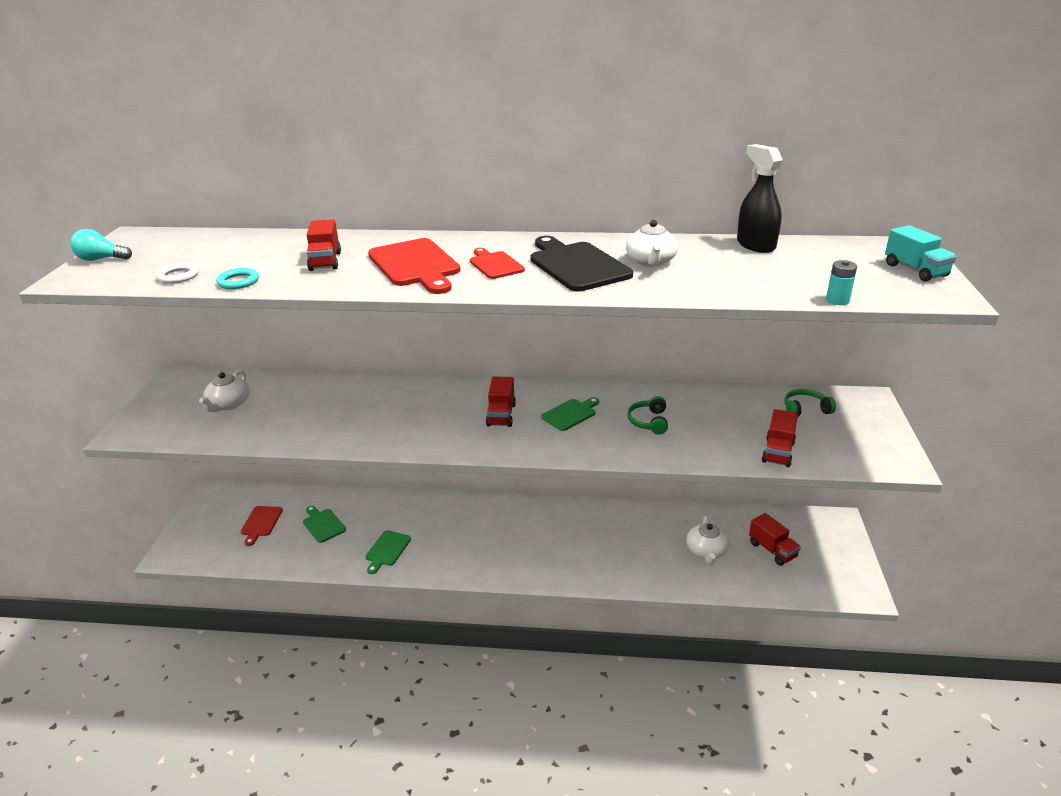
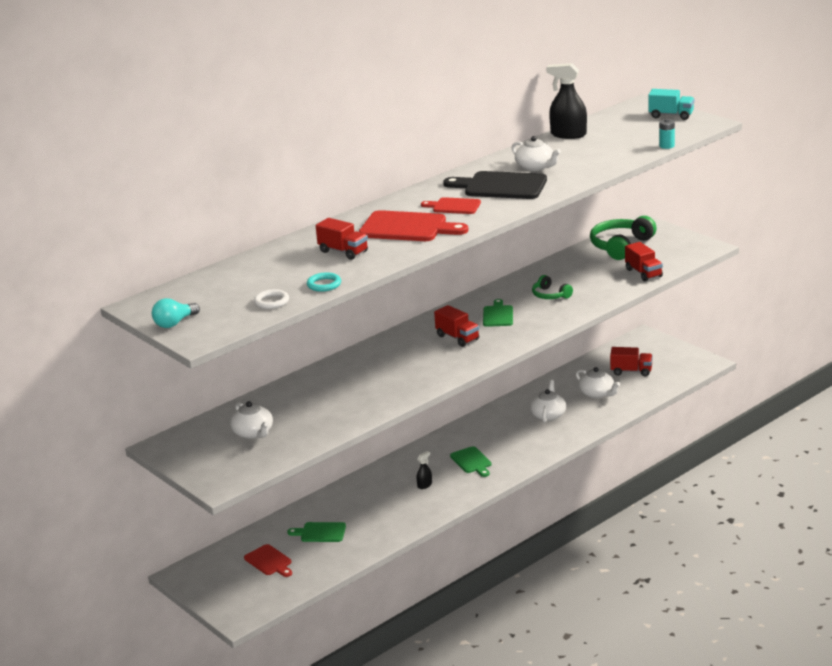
camera: 45 degrees left, 5 degrees down
(387, 550) = (398, 514): green cutting board -> green cutting board (472, 461)
(445, 538) = (424, 485): none -> black spray bottle
(633, 543) = (548, 415): none -> white teapot
(805, 409) = (621, 246): green headphones -> green headphones, size x1.79

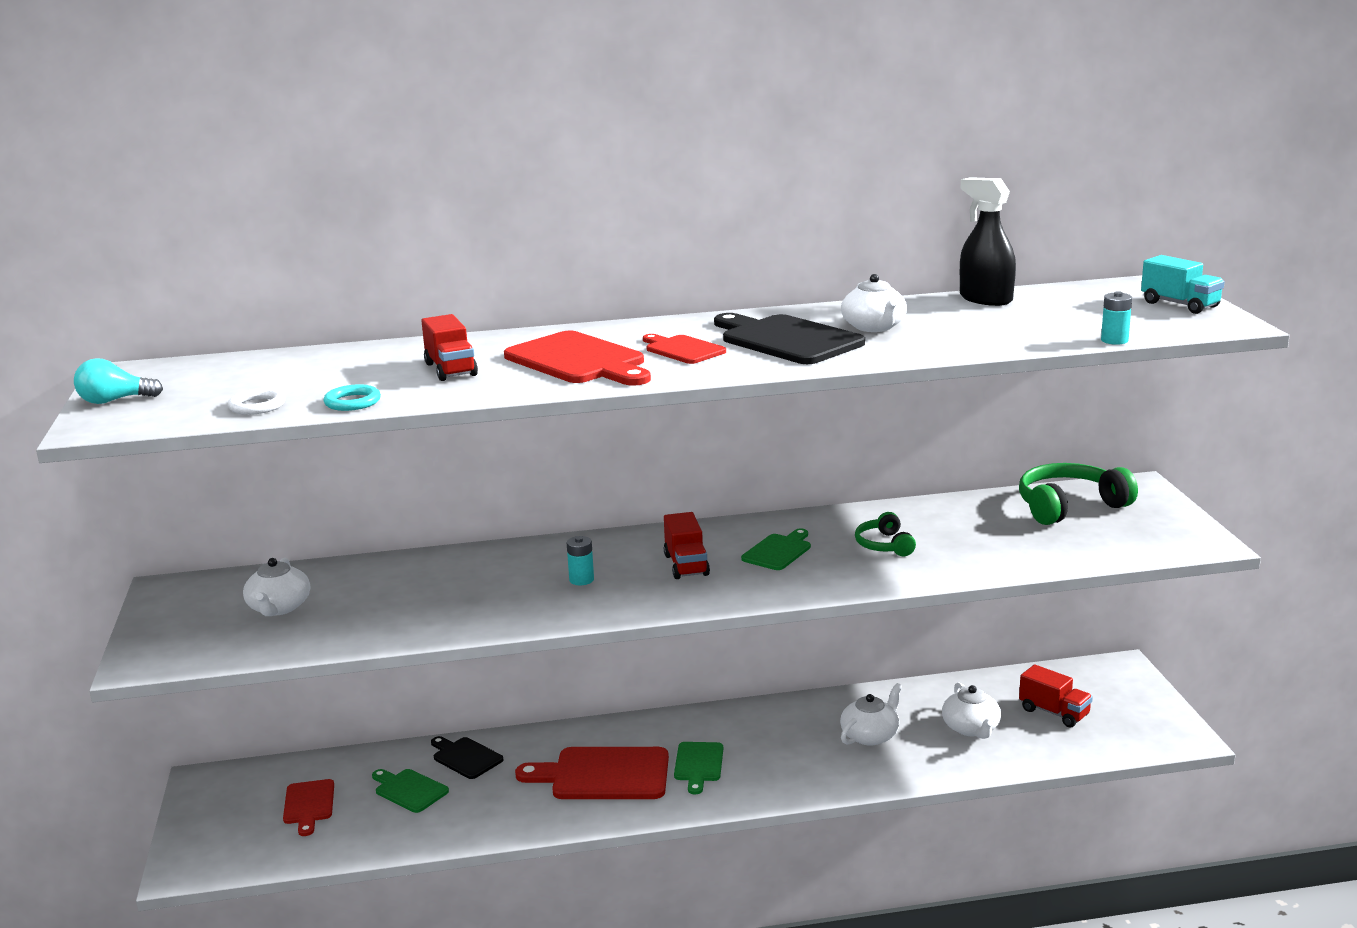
camera: 30 degrees right, 5 degrees down
(331, 505) = (465, 757): none -> black cutting board
(410, 363) = (581, 580): none -> turquoise battery
(424, 485) = (603, 775): black spray bottle -> red cutting board
(643, 273) = (1060, 553): red truck -> none

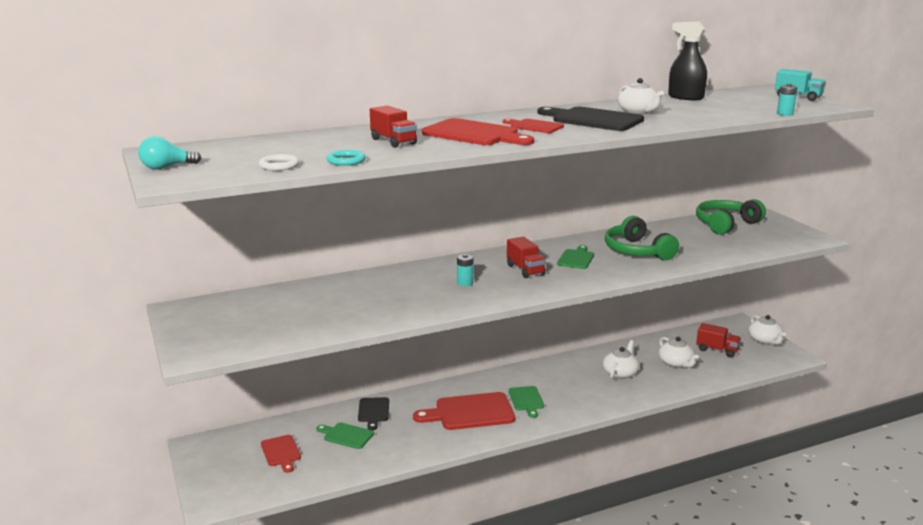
camera: 15 degrees left, 0 degrees up
(279, 607) = (269, 314): white teapot -> white teapot (765, 340)
(465, 757) = (373, 411): black cutting board -> black cutting board turned 120 degrees counterclockwise
(884, 545) = (637, 251): green headphones -> green headphones, size x1.79

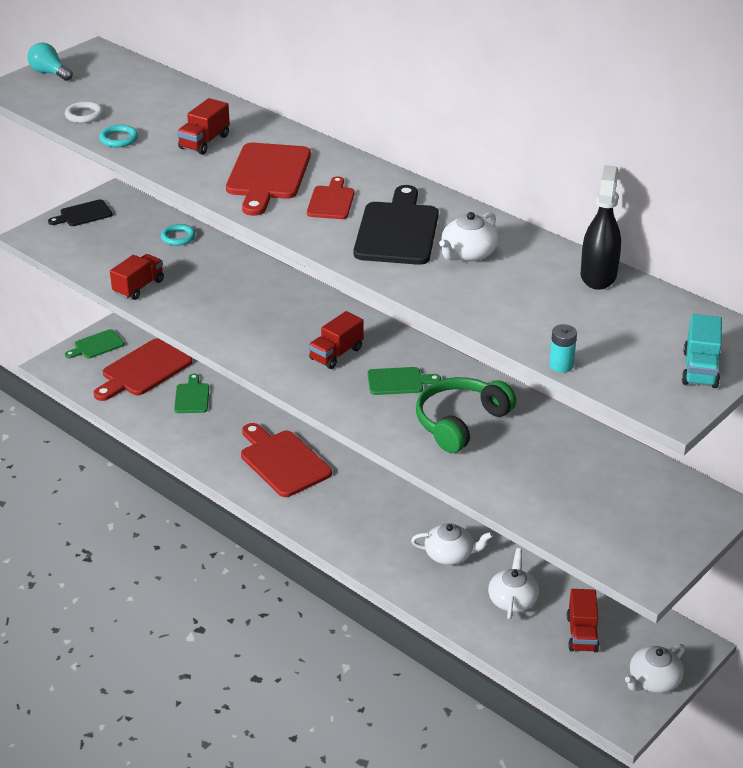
camera: 65 degrees right, 15 degrees up
(281, 452) = (143, 370): red cutting board -> red cutting board, size x1.77
(291, 294) = (178, 237): none -> turquoise ring
(350, 322) = (138, 287): none -> red truck
(373, 411) = (243, 398): black cutting board -> black cutting board (83, 214)
(465, 283) = (272, 324): turquoise battery -> none
(526, 400) = (334, 494): green cutting board -> green cutting board (96, 345)
(676, 363) = (512, 599): white teapot -> white teapot turned 150 degrees clockwise
(725, 224) = (633, 484): green headphones -> none

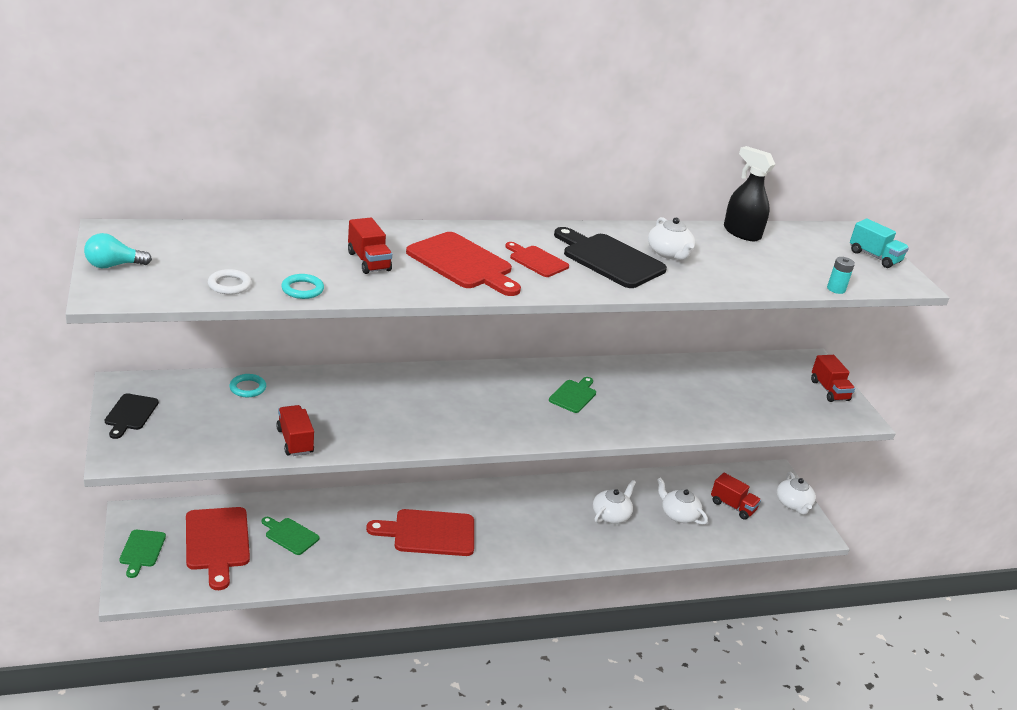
camera: 60 degrees left, 5 degrees down
(336, 354) = (510, 402): red truck -> red truck (829, 390)
(460, 422) = (646, 397): green headphones -> none

